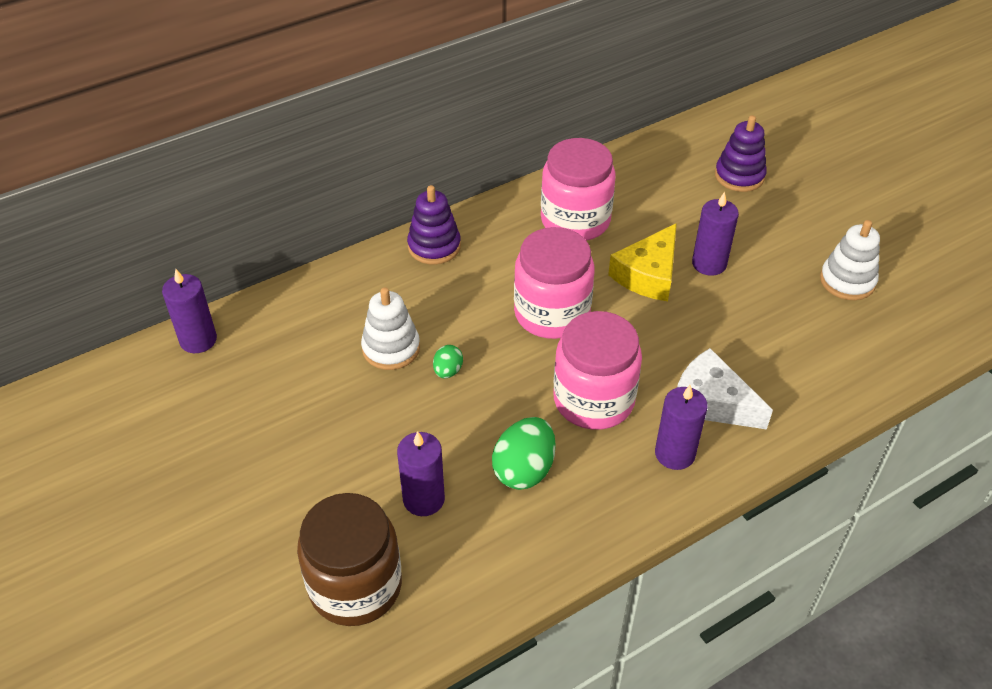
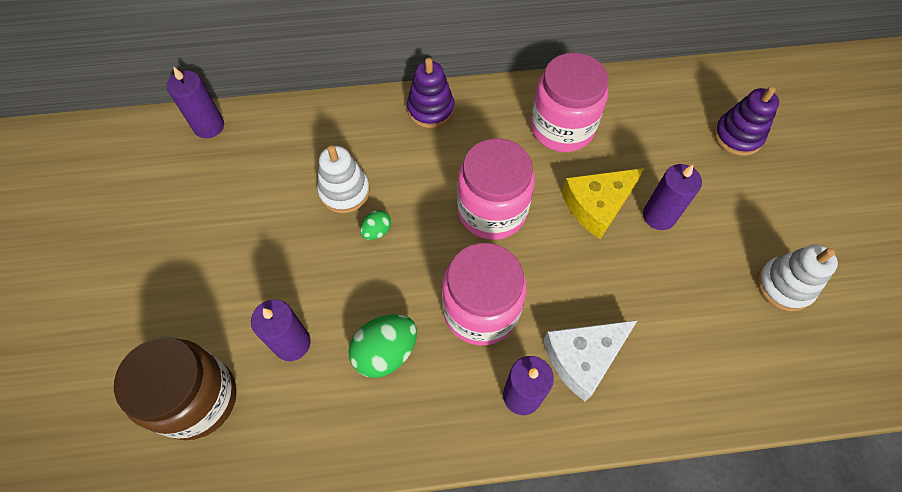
camera: 25 degrees right, 15 degrees up
(711, 402) = (583, 358): white cheese -> white cheese turned 90 degrees counterclockwise

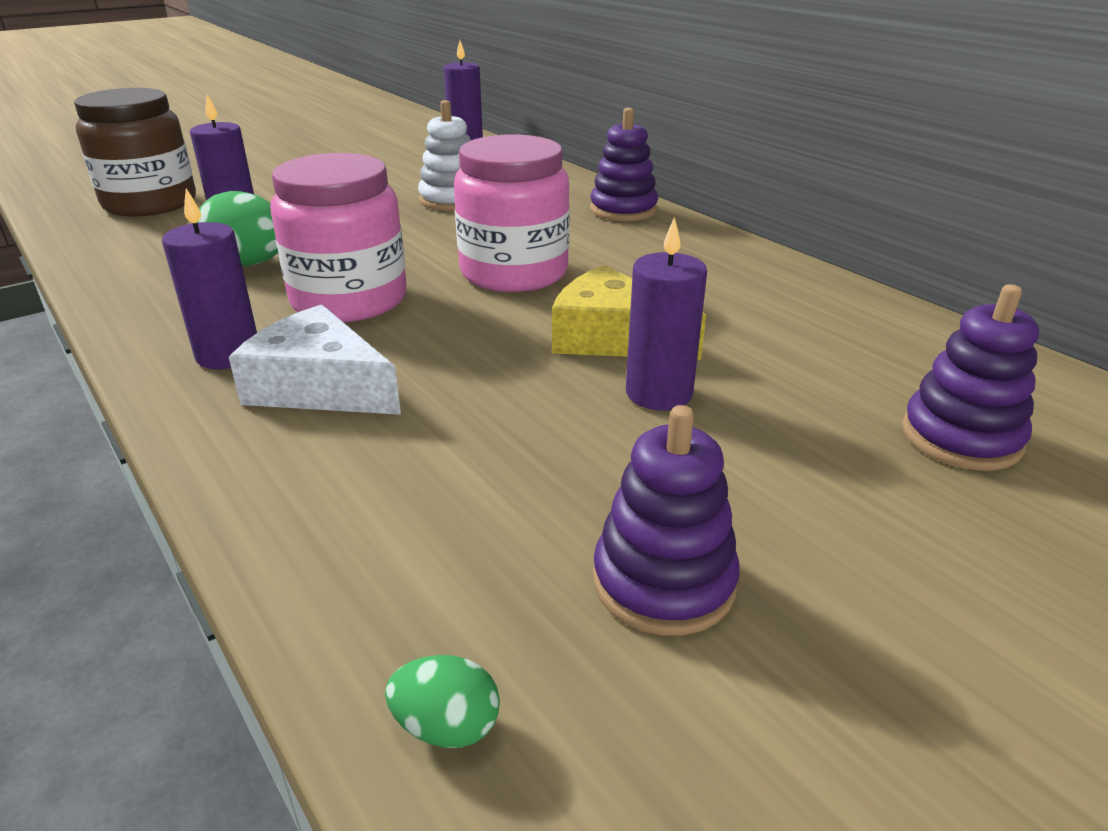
camera: 60 degrees right, 30 degrees down
(377, 231) = (414, 224): green egg -> green egg (446, 727)
(562, 128) = (717, 284): pink jar -> none
(784, 285) = (663, 582): white stacking toy -> purple stacking toy

